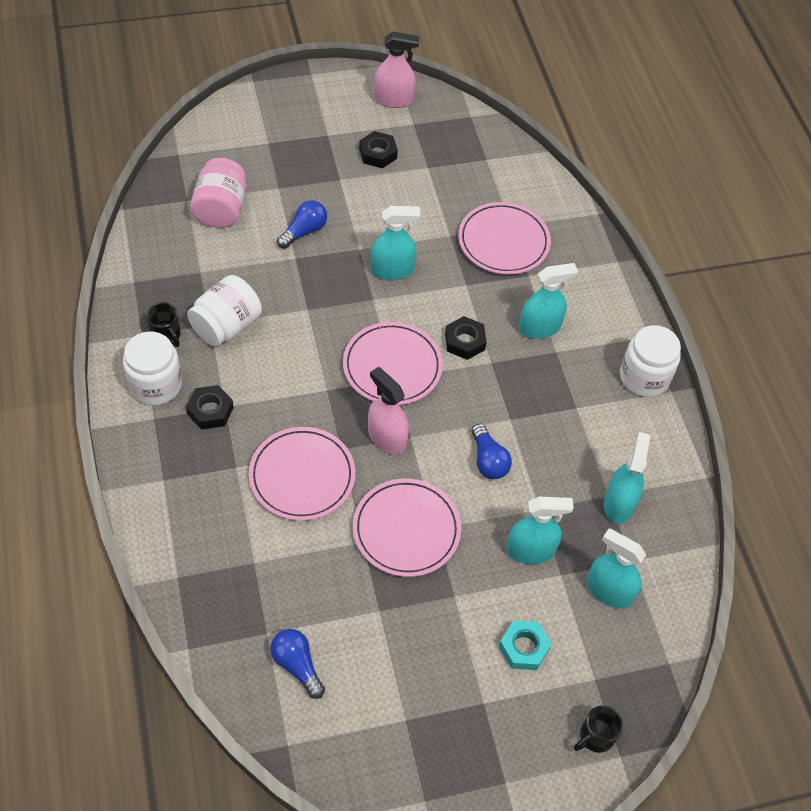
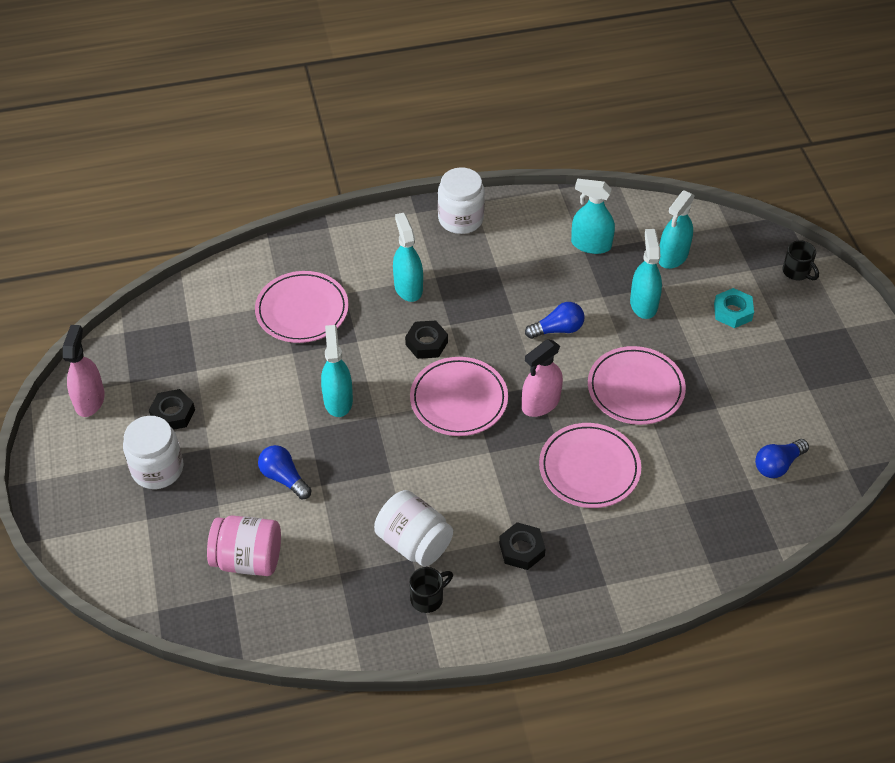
camera: 85 degrees left, 5 degrees down
(155, 385) = (493, 602): white jar -> white jar (157, 469)

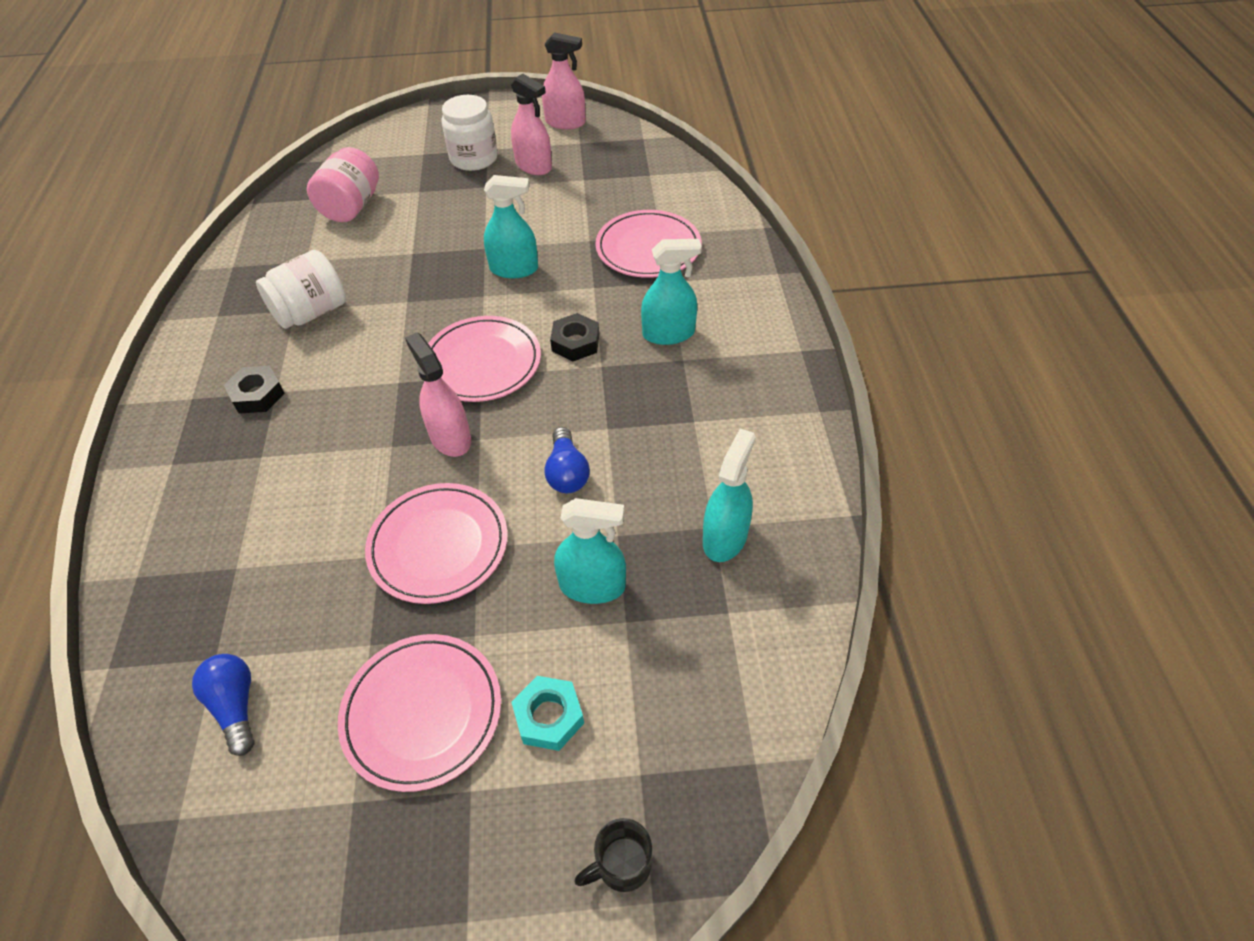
camera: 100 degrees right, 0 degrees up
(173, 414) = (534, 166): black nut -> pink spray bottle
(284, 478) = (431, 230): blue light bulb -> none
(428, 598) = (243, 317): black mug -> none
(461, 219) = (787, 393): white jar -> none
(589, 468) = (334, 472): pink plate -> pink plate (422, 713)
(673, 256) = (687, 650): turquoise spray bottle -> none

